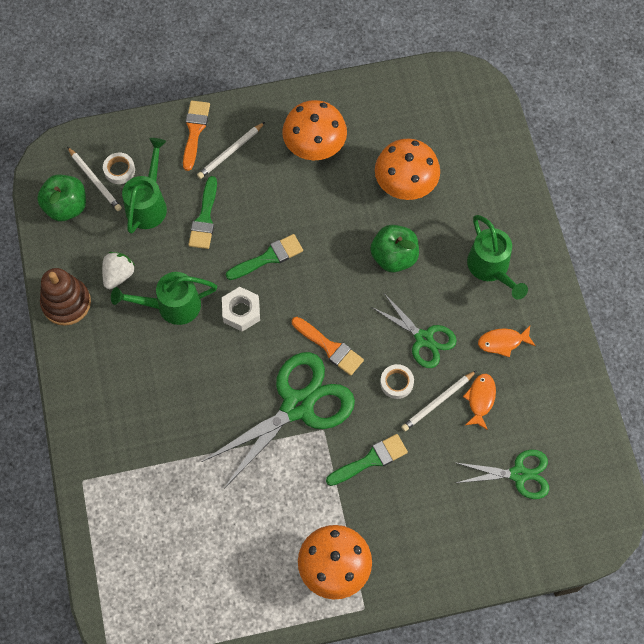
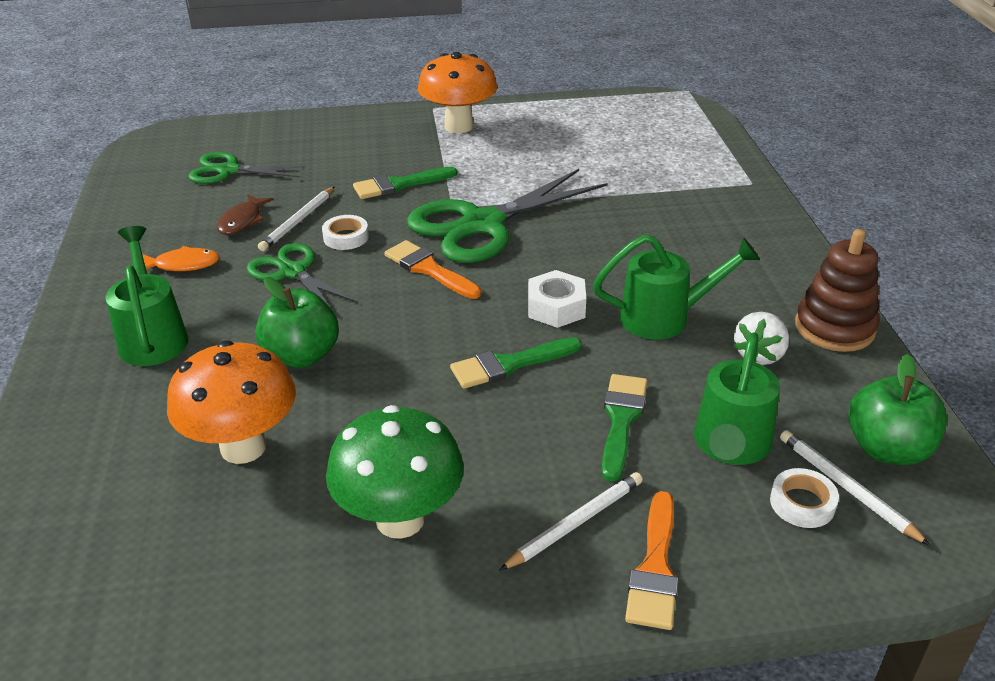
camera: 175 degrees left, 30 degrees down
(314, 149) = (400, 519): orange mushroom -> green mushroom
(438, 402) = (298, 221): white pencil -> white pencil turned 150 degrees clockwise
(480, 399) = (242, 221): orange fish -> brown fish

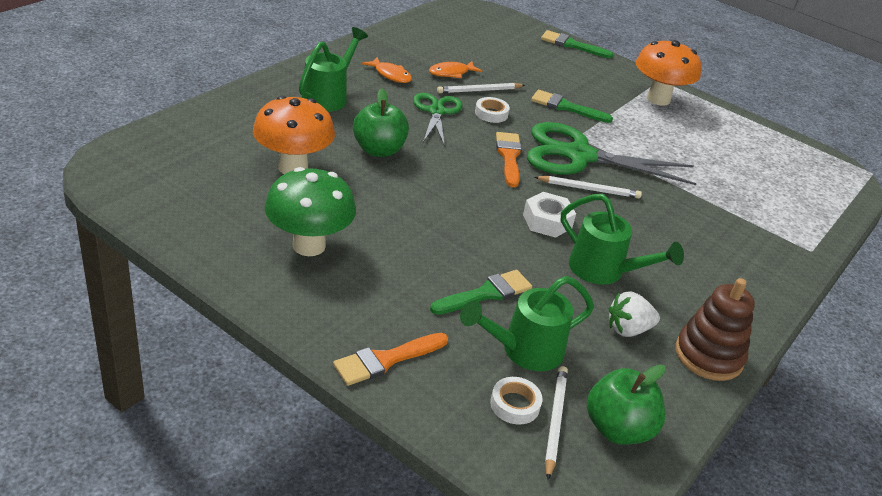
camera: 40 degrees right, 0 degrees up
(228, 171) = (484, 45): green scissors -> none
(242, 221) = (451, 73): brown fish -> orange fish
(509, 364) = (473, 227): green brush -> green brush (572, 45)
(575, 523) = (382, 312): white pencil -> white pencil (589, 189)

